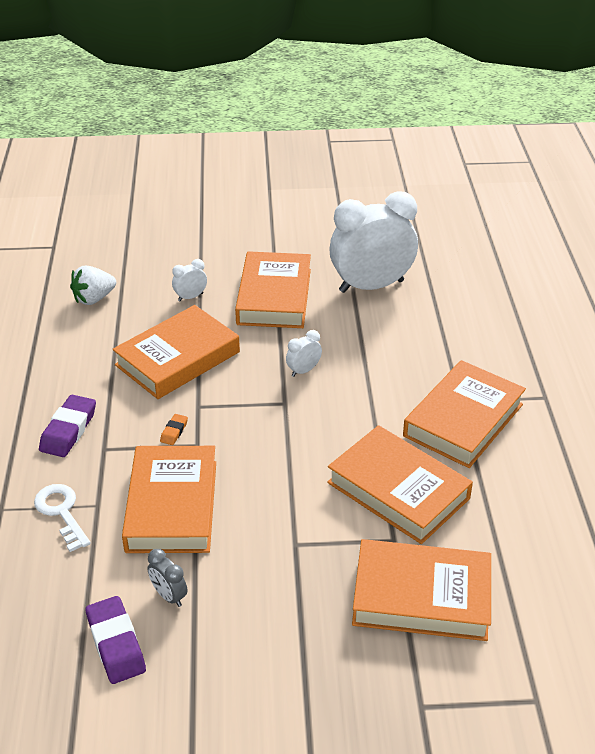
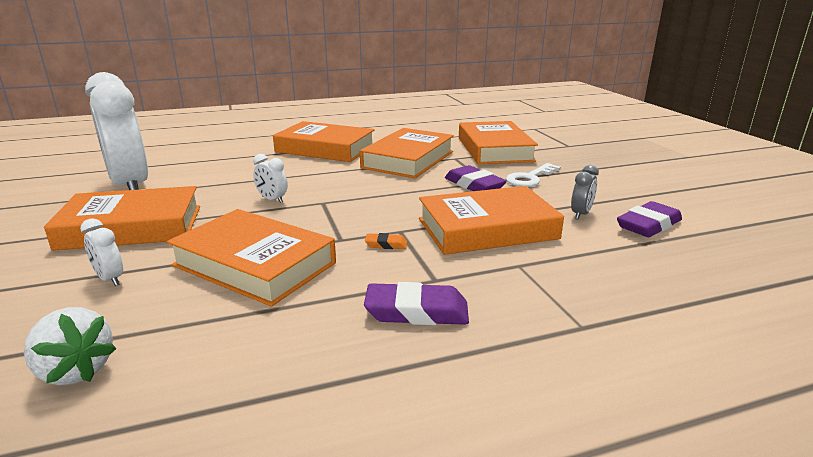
camera: 105 degrees left, 15 degrees down
(61, 512) = (547, 283): white key -> white key (530, 178)
(287, 529) = (474, 185): none -> purple eraser

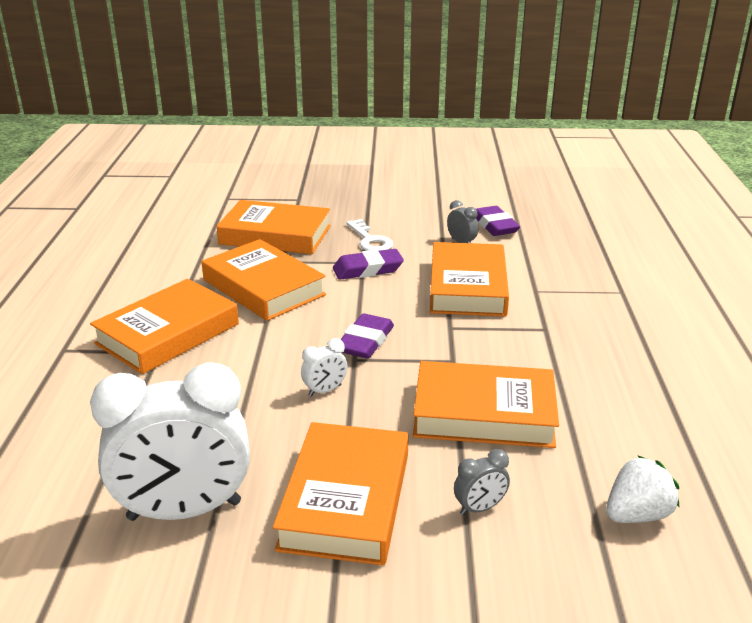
camera: 70 degrees left, 5 degrees up
(110, 279) = (479, 508): white clock -> grey clock
(255, 264) = (484, 413): orange book -> orange book turned 45 degrees clockwise
(386, 244) = (475, 339): orange eraser -> none
(416, 311) = (589, 345): purple eraser -> purple eraser (365, 342)

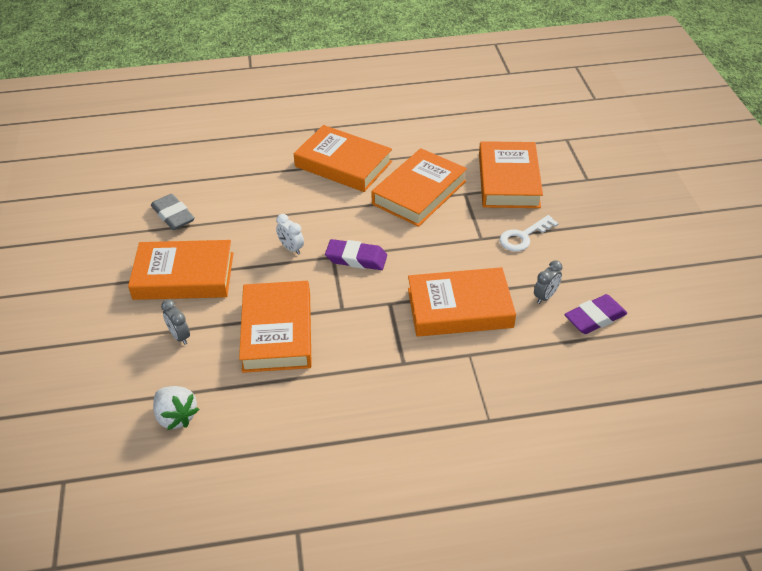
camera: 80 degrees right, 15 degrees up
(184, 511) = (173, 215): white clock -> grey eraser
(368, 269) = (468, 243): purple eraser -> none

